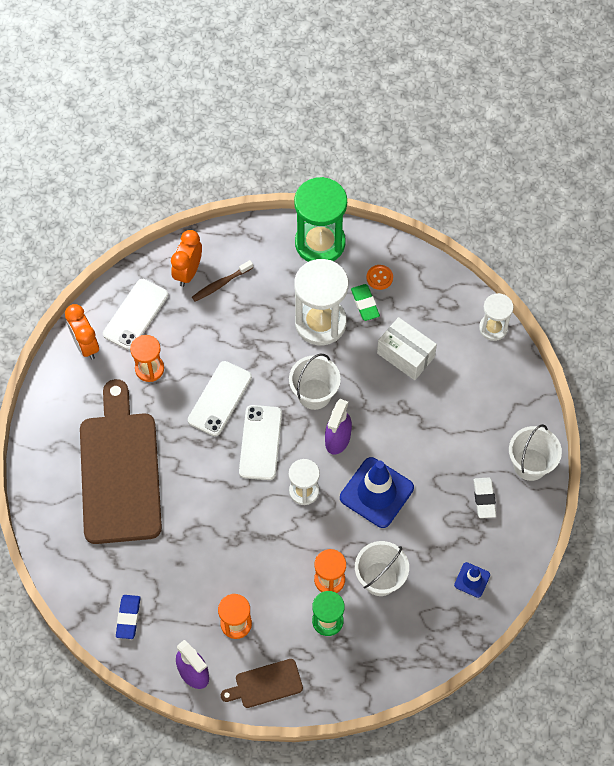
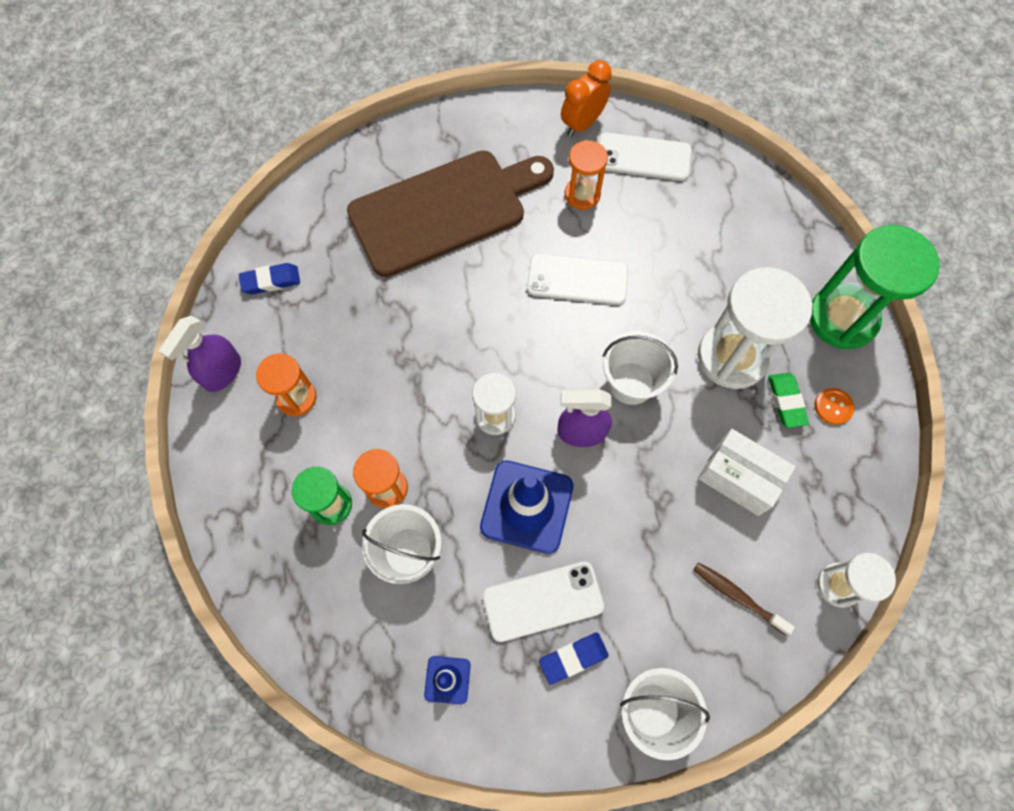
camera: 70 degrees right, 5 degrees up
(188, 272) = (724, 190): orange clock -> none
(221, 284) = (726, 229): brown toothbrush -> brown toothbrush (737, 596)
(260, 442) = (539, 344): white phone -> white phone (543, 601)
(265, 684) = (228, 458): brown cutting board -> none
(365, 304) = (786, 401): green eraser -> green eraser turned 60 degrees counterclockwise
(405, 355) = (738, 478): white box -> white box turned 75 degrees counterclockwise
(484, 499) = (573, 658): white eraser -> blue eraser

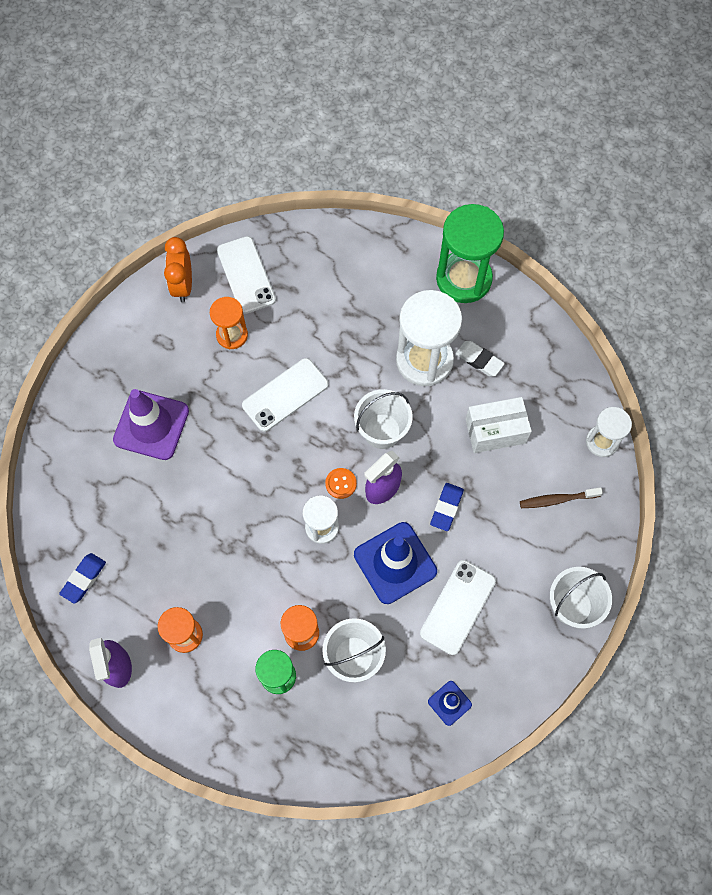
camera: 45 degrees left, 0 degrees up
(444, 210) = (151, 425): brown cutting board -> purple traffic cone
(573, 658) = (505, 621): blue eraser -> blue eraser (446, 508)
(643, 157) = (246, 275): white phone -> white phone turned 75 degrees counterclockwise
(786, 401) = (479, 360): green eraser -> white eraser
(833, 407) = (507, 339): orange button -> orange button (341, 483)

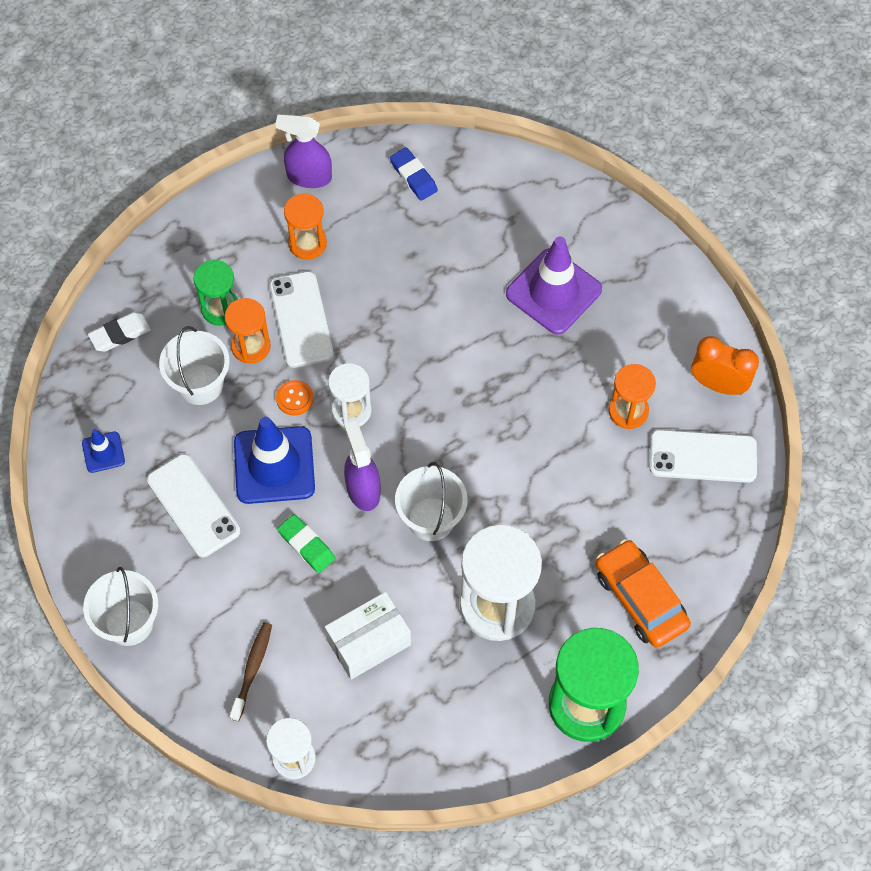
camera: 115 degrees right, 5 degrees down
(285, 395) = (526, 437): white phone -> white phone (301, 319)
(341, 483) = (391, 450): orange button -> orange button (294, 398)
(372, 275) = (640, 598): none -> orange car
(446, 508) = (306, 545): blue eraser -> green eraser
(479, 360) = (467, 669): white eraser -> white eraser (120, 334)
(495, 431) = (369, 642): white box -> white box turned 45 degrees clockwise

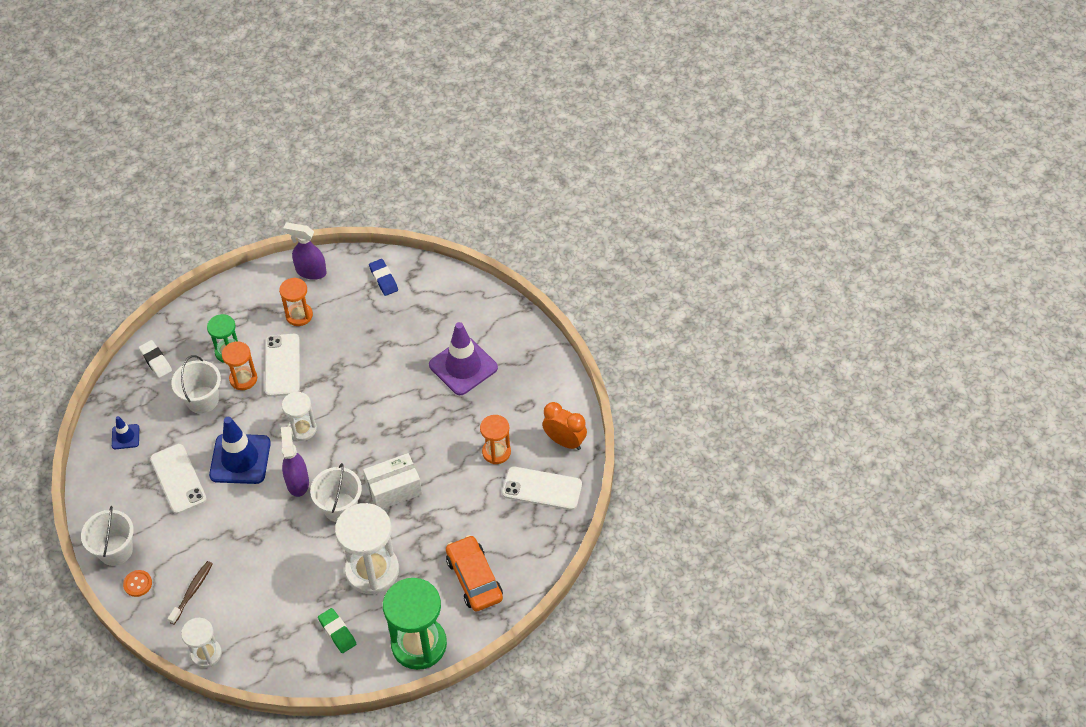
camera: 10 degrees right, 10 degrees down
(120, 334) = (156, 361): white eraser -> white eraser turned 75 degrees clockwise
(294, 398) = (265, 416): orange button -> orange button (138, 584)
(306, 545) = (249, 514): green eraser -> green eraser (337, 632)
(369, 642) = (277, 584): white box -> white box (394, 489)

